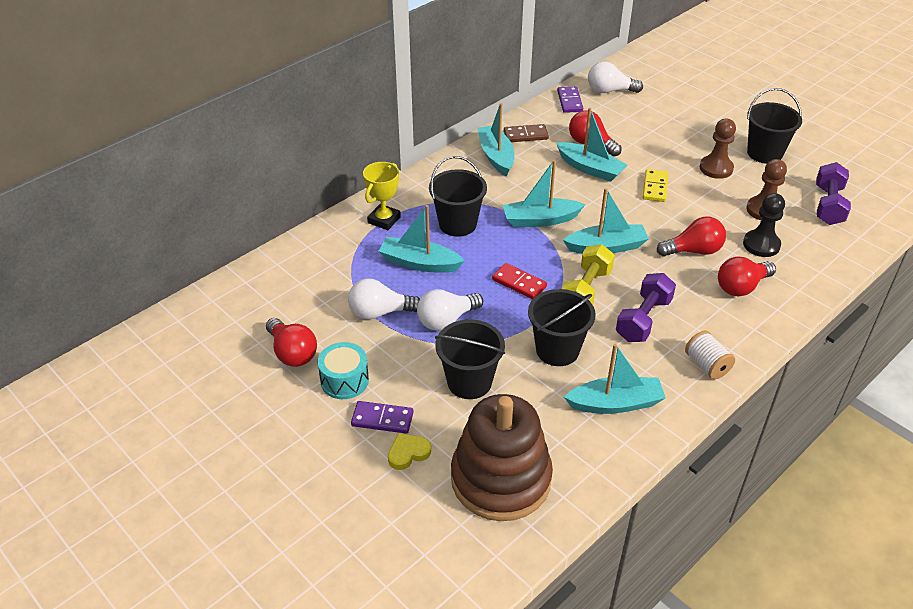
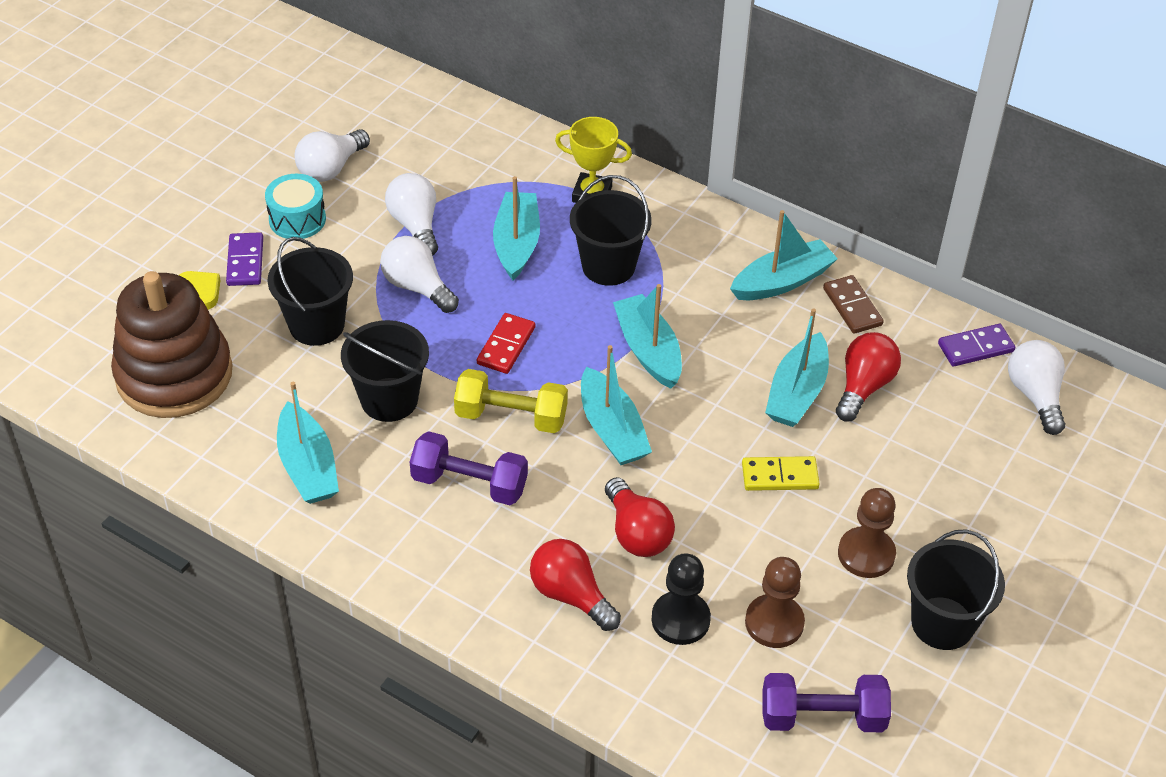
camera: 75 degrees right, 5 degrees up
(292, 353) = (331, 168): red light bulb -> white light bulb
(707, 365) = (397, 559): white spool -> none

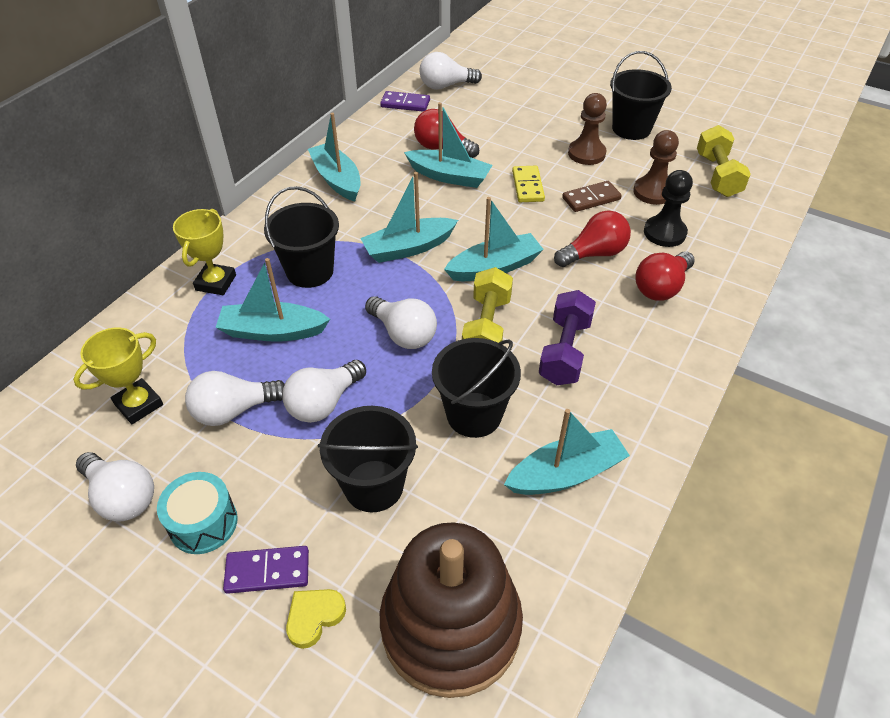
camera: 90 degrees left, 0 degrees up
(430, 163) = (139, 404): none -> yellow trophy
(506, 346) = (403, 334): red domino -> white light bulb
(822, 717) = (717, 175): purple dumbbell -> yellow dumbbell
(852, 307) = (365, 149): brown domino -> brown domino (591, 198)
(975, 348) = (405, 103): purple domino -> purple domino turned 60 degrees counterclockwise

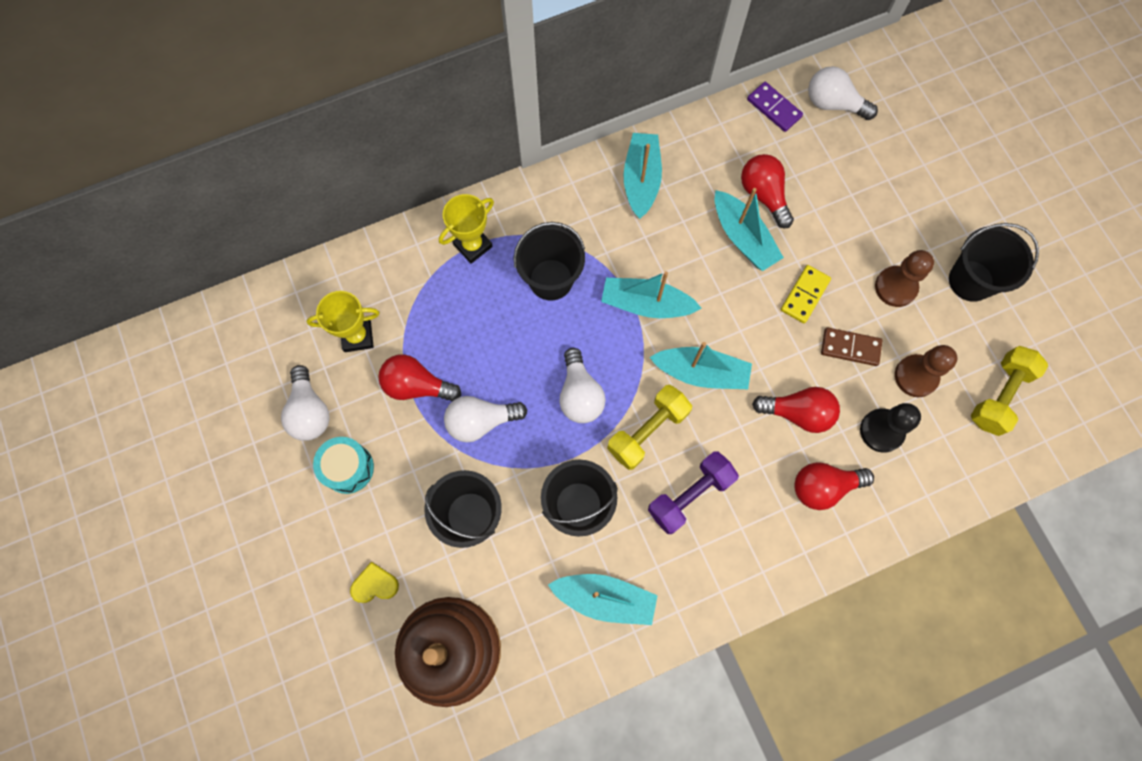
camera: 35 degrees right, 25 degrees up
(234, 410) = (417, 386): white light bulb -> red light bulb
(267, 571) = (366, 532): purple domino -> none
(272, 331) = (485, 326): turquoise boat -> none

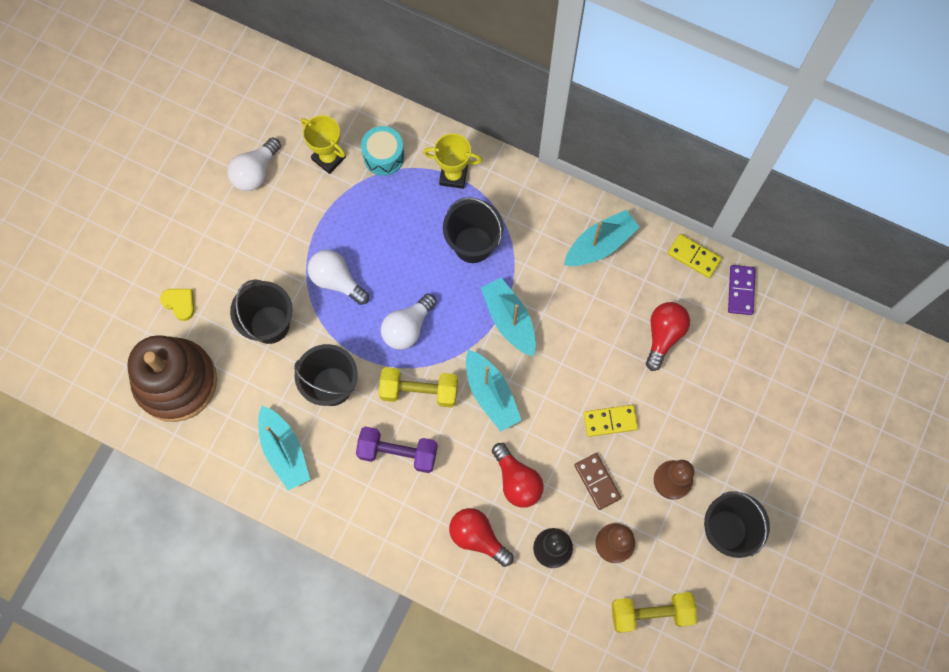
camera: 50 degrees right, 0 degrees up
(348, 468) = (239, 226): turquoise drum -> turquoise drum (383, 156)
(417, 386) = (327, 221): red light bulb -> none
(714, 119) = (693, 257): none -> yellow domino
(743, 238) = (617, 346): turquoise boat -> none
(833, 104) = (783, 329): white light bulb -> none

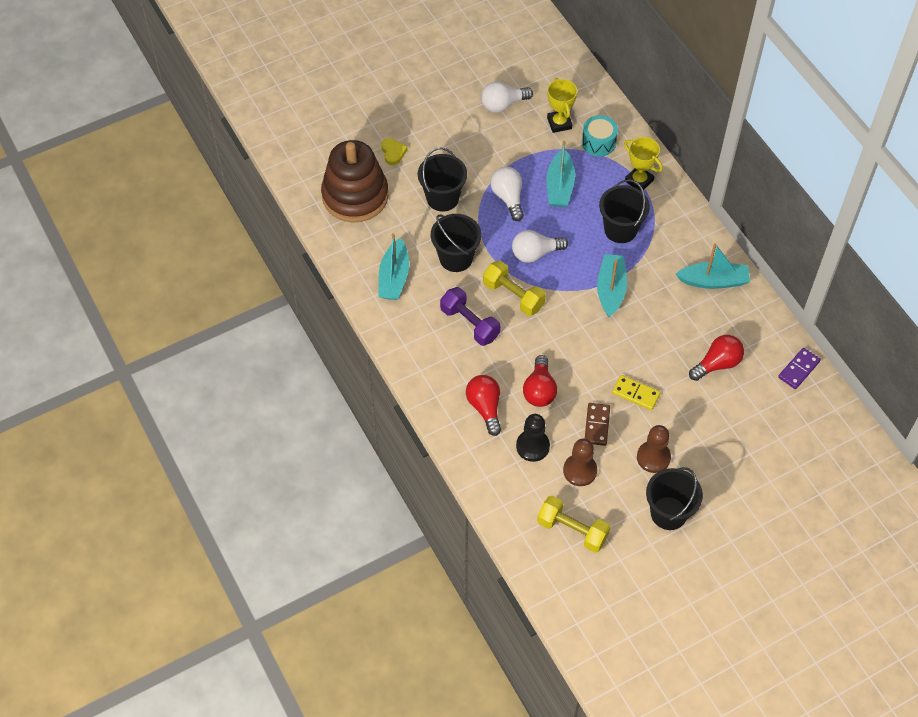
camera: 35 degrees right, 15 degrees down
(491, 394) = (562, 327): turquoise boat -> turquoise boat (559, 186)
(693, 257) = (779, 328): yellow domino -> none

